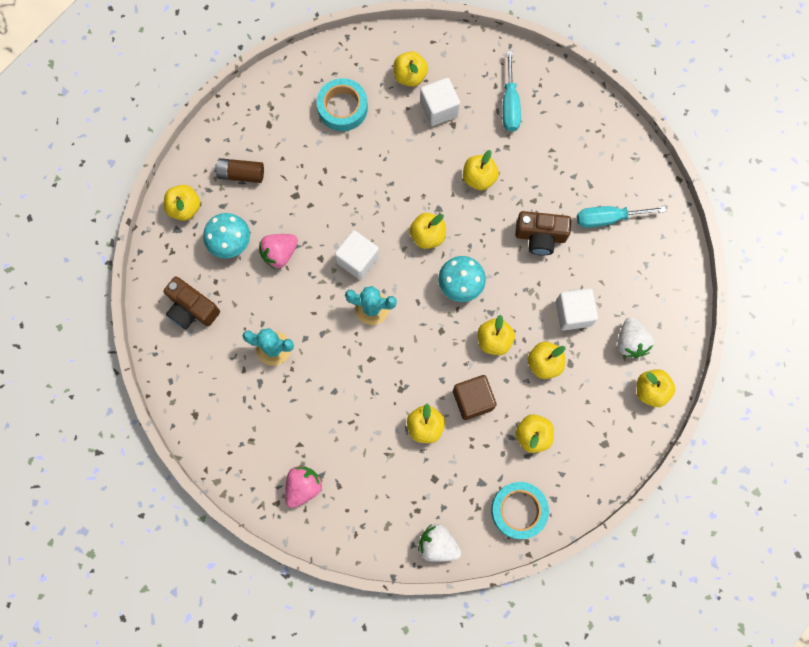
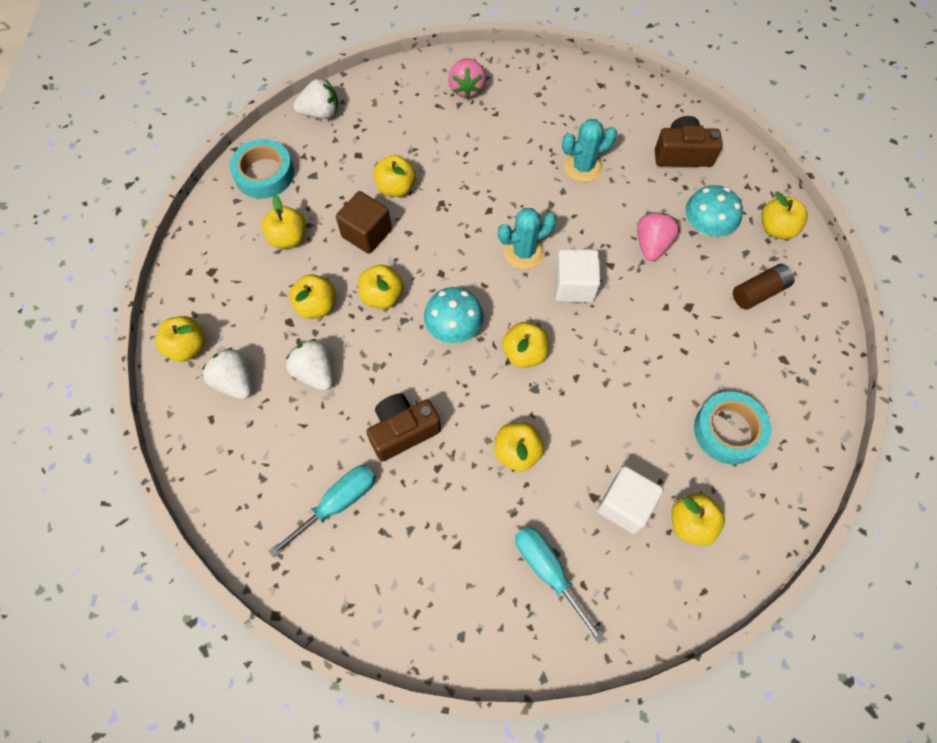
camera: 145 degrees right, 10 degrees down
(573, 313) = (315, 372): white cube -> white strawberry

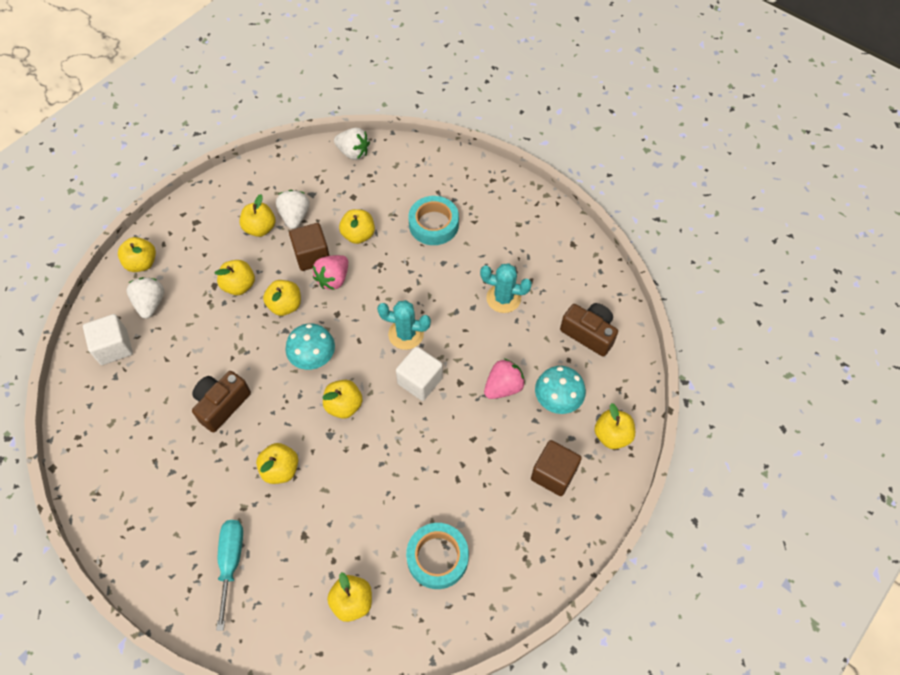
camera: 35 degrees right, 5 degrees down
(264, 174) = (281, 175): turquoise tape -> turquoise tape (433, 224)
(315, 372) = (202, 329): white strawberry -> white strawberry (295, 216)
(337, 503) = (144, 424): turquoise screwdriver -> none
(403, 431) = (222, 405): brown camera -> brown camera turned 60 degrees counterclockwise
(467, 88) = (469, 191): pink strawberry -> pink strawberry (333, 279)
(625, 505) = (319, 556): white cube -> white cube (114, 347)
(759, 292) = (553, 474): brown battery -> brown cube

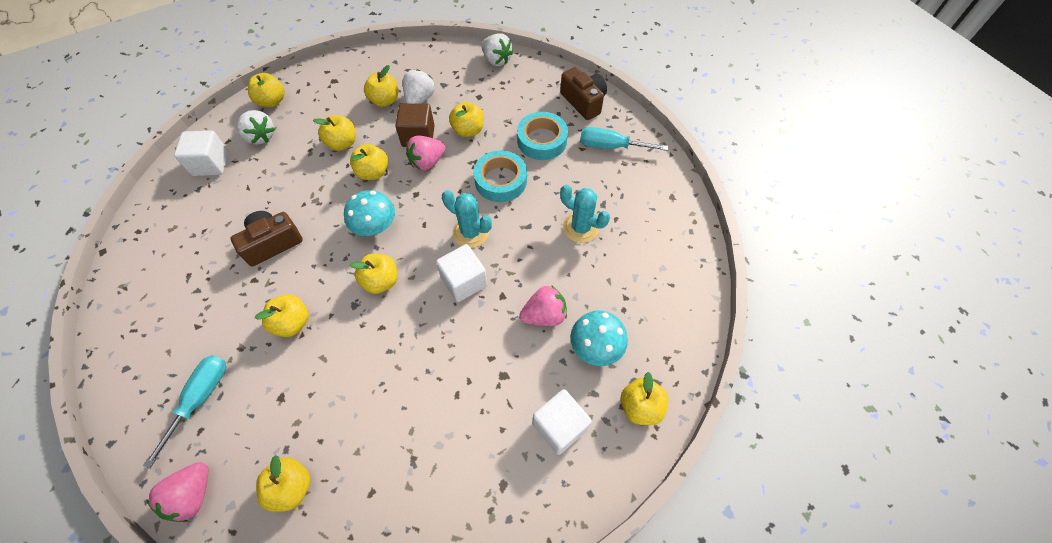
camera: 20 degrees right, 0 degrees up
(150, 303) = (260, 136): white strawberry -> white strawberry turned 120 degrees clockwise
(269, 639) = (193, 495): none -> pink strawberry
(437, 557) = (399, 473): turquoise tape -> turquoise tape (500, 180)
(500, 211) = (611, 146): none -> turquoise screwdriver
(553, 474) = (559, 426): brown cube -> white cube
(589, 333) = (655, 289): brown camera -> brown camera (583, 102)

